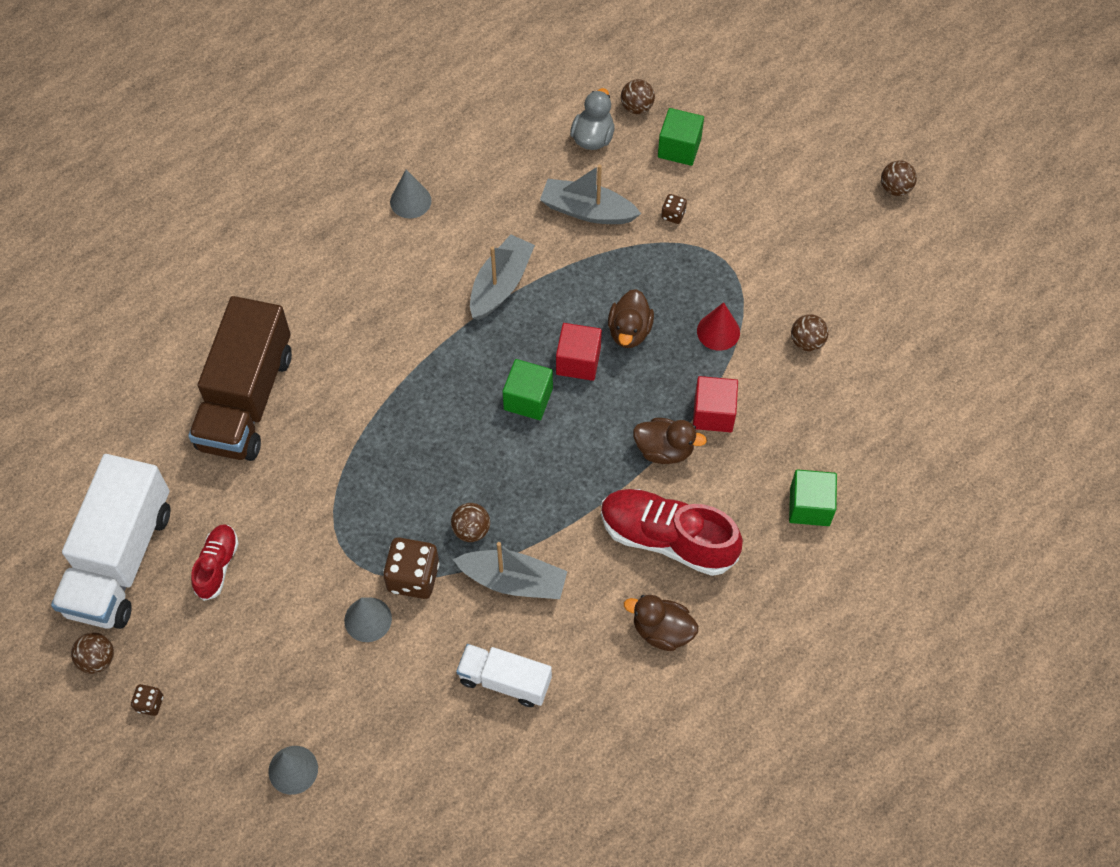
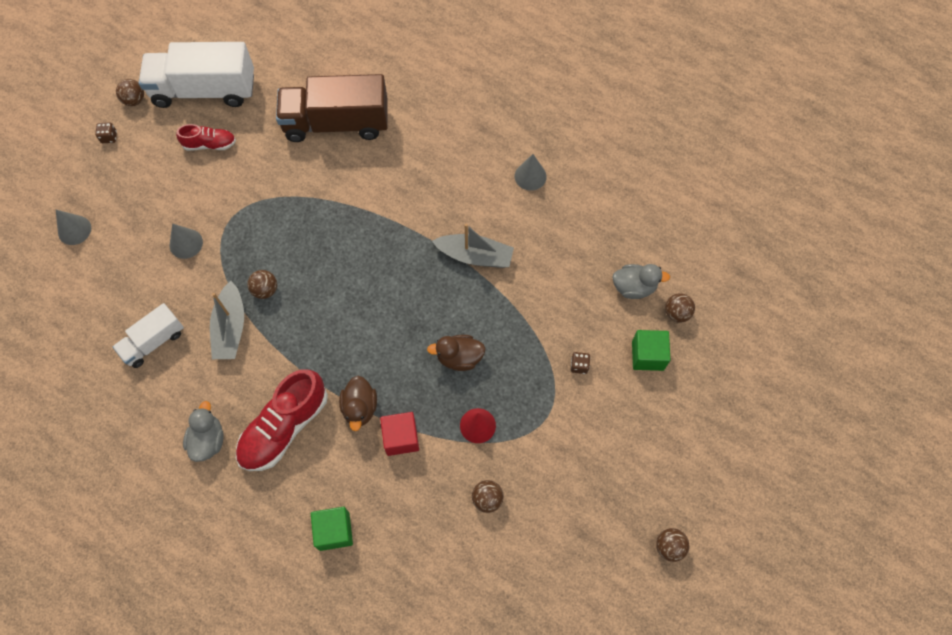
camera: 75 degrees right, 5 degrees up
(413, 577) = (222, 263): brown dice -> none
(505, 681) = (153, 342): white truck -> white truck turned 135 degrees counterclockwise
(528, 399) = (381, 300): green cube -> none
(578, 361) = (422, 327): red cube -> none
(587, 211) = (562, 300): grey boat -> none
(662, 631) = (208, 440): brown duck -> grey duck
(667, 539) = (284, 427): red shoe -> red shoe turned 150 degrees counterclockwise

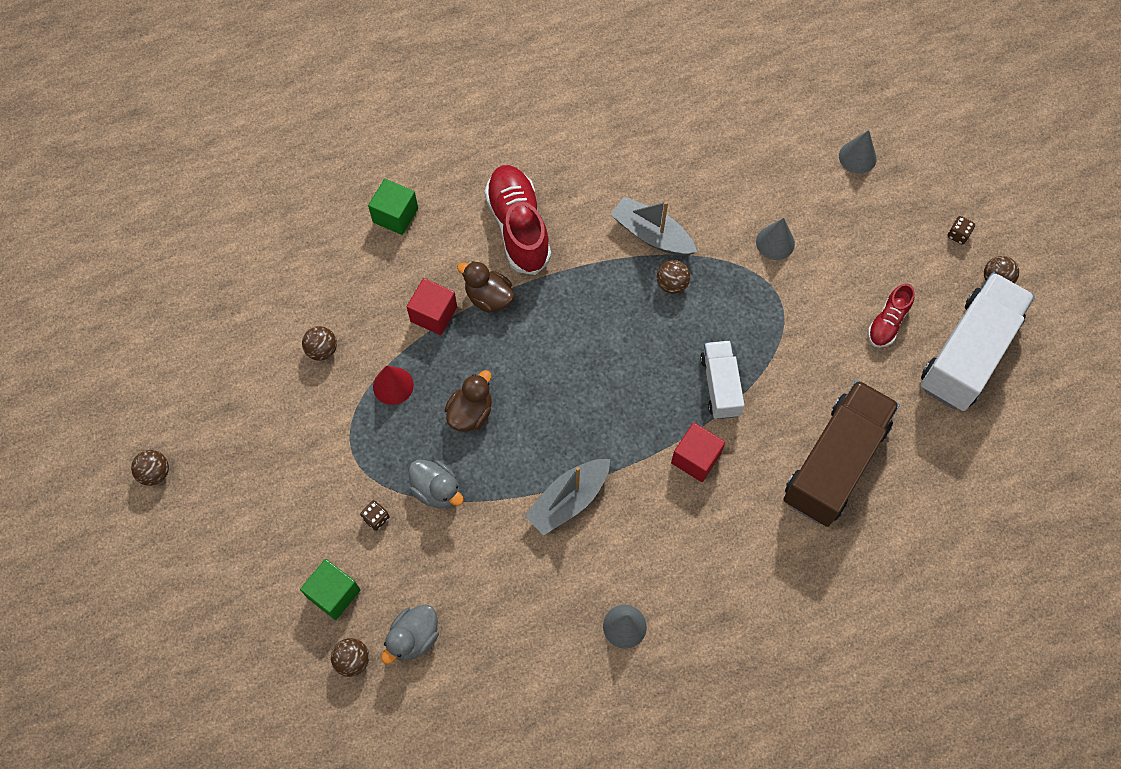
camera: 125 degrees right, 0 degrees up
(153, 342) = (683, 167): white truck -> white truck (720, 386)
(208, 440) = (553, 163): grey duck -> grey duck (437, 490)
(390, 200) = (695, 458): none -> red cube

